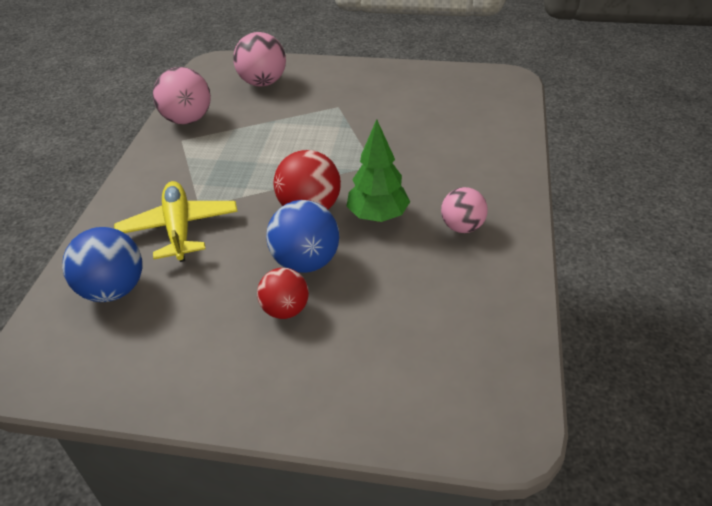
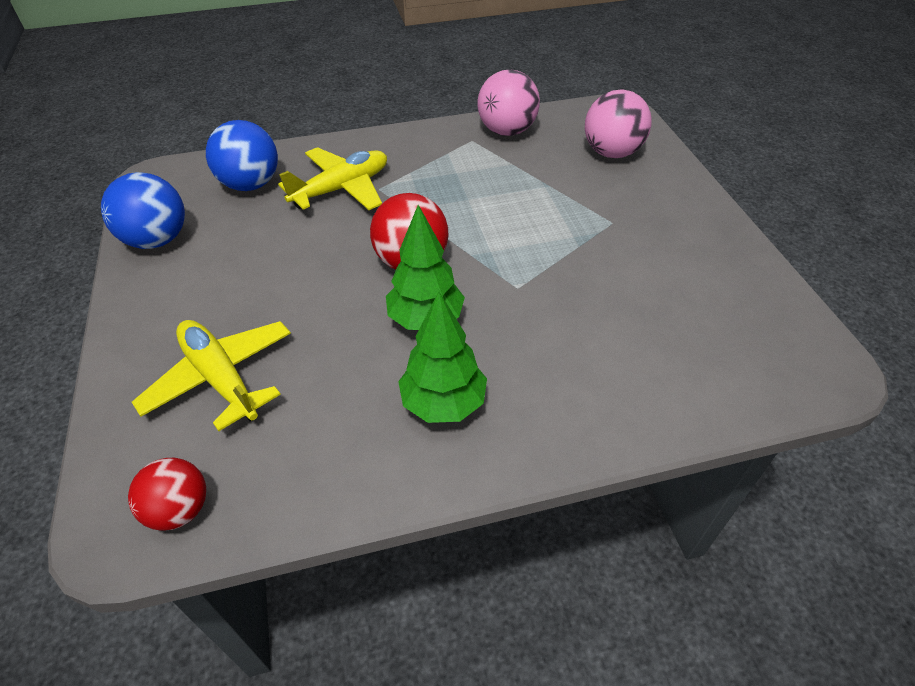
camera: 65 degrees right, 5 degrees up
(285, 310) = (255, 296): red ball -> red ball (180, 509)
(306, 262) = (328, 287): blue ball -> blue ball (157, 240)
(374, 346) = (221, 378): none -> yellow plane
(462, 227) = (443, 403): pink ball -> green tree

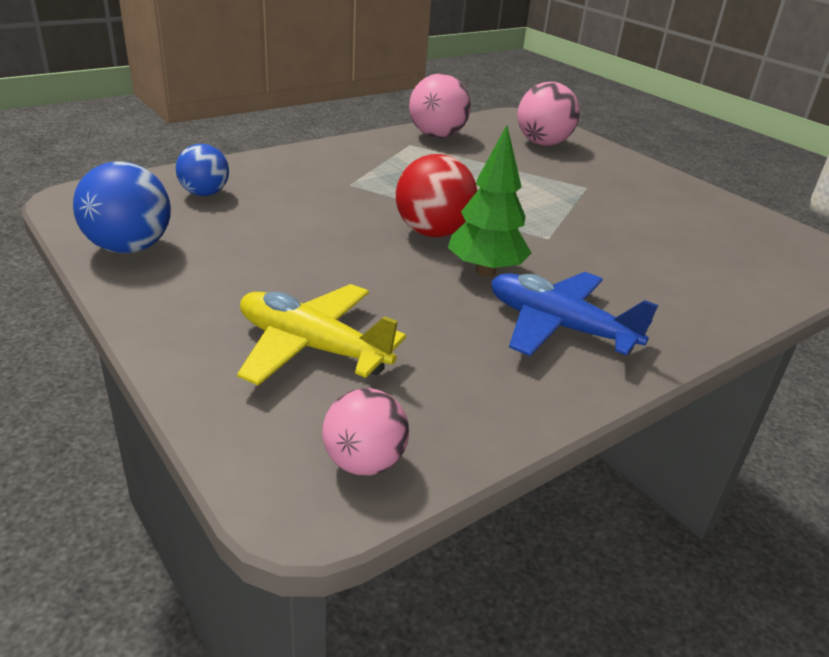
camera: 25 degrees left, 15 degrees down
(180, 509) = (364, 462): red ball -> pink ball
(250, 184) = (204, 193): blue ball -> blue ball, size x0.67
(341, 189) = (310, 188): yellow plane -> none
(443, 403) = (559, 327): green tree -> blue plane

